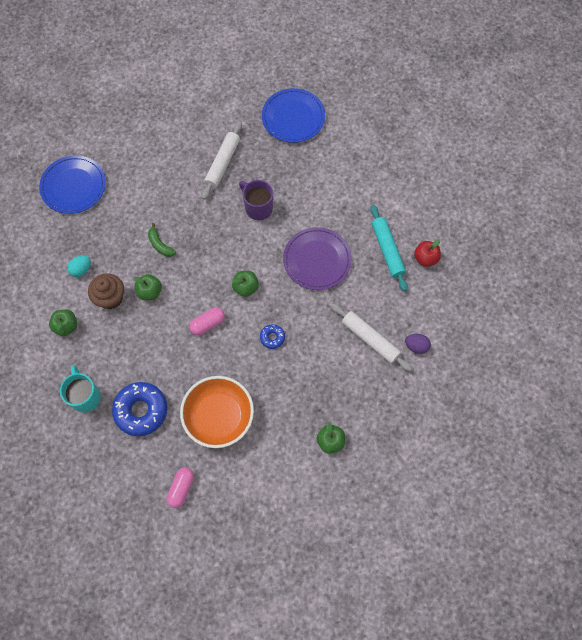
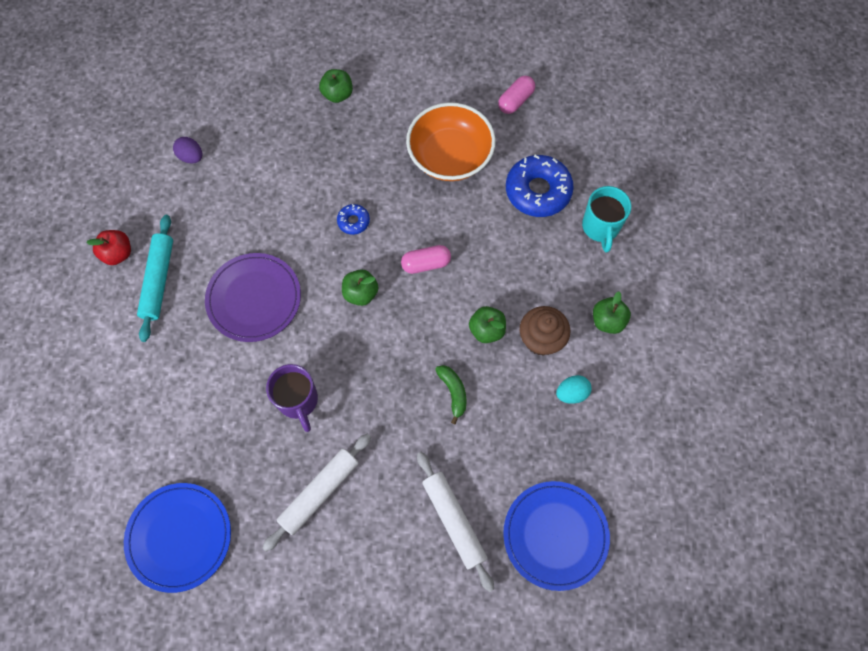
camera: 160 degrees left, 0 degrees up
(370, 339) = (239, 181): white rolling pin -> white rolling pin (454, 520)

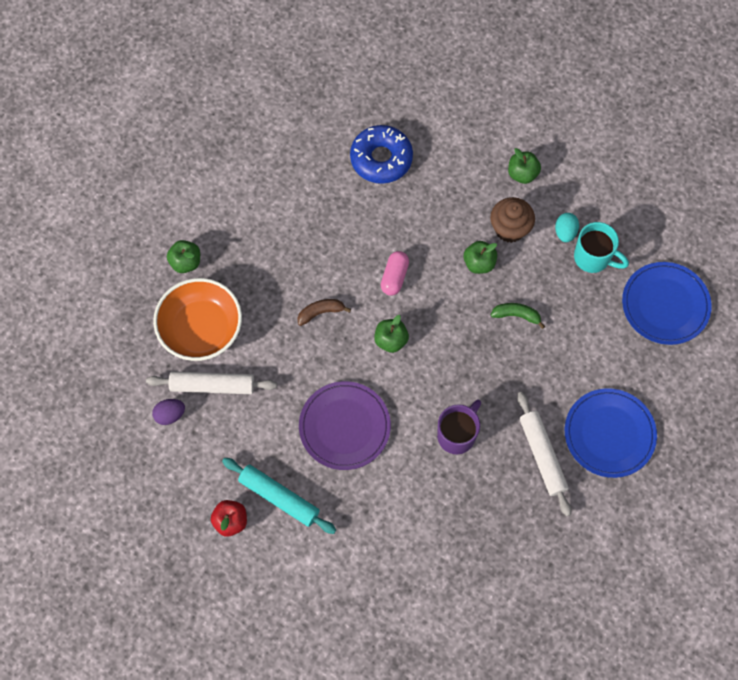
camera: 60 degrees left, 0 degrees up
(179, 537) = (520, 580): blue plate -> blue plate (609, 434)
(298, 401) = (457, 435): purple mug -> purple mug turned 60 degrees counterclockwise
(353, 221) = (320, 312): blue donut -> brown banana
(450, 156) = (307, 206): orange bowl -> orange bowl (201, 329)
(454, 520) = (617, 368): white rolling pin -> white rolling pin (212, 385)
(515, 101) = (286, 128): pink capsule -> none
(600, 227) = (442, 133): turquoise mug -> turquoise mug (593, 258)

